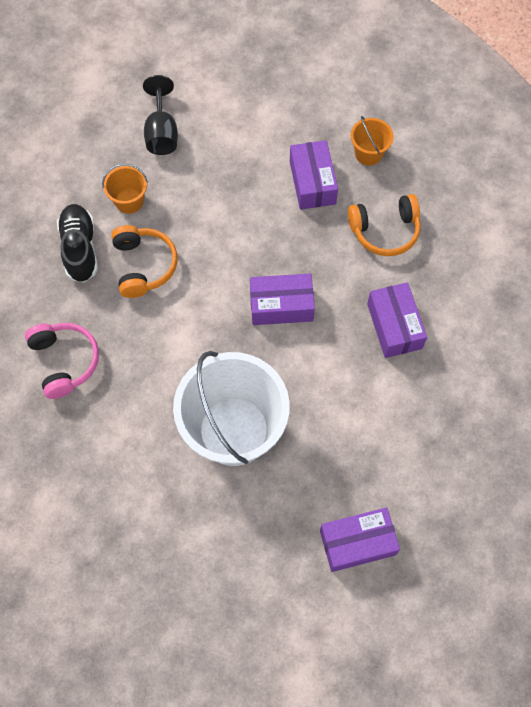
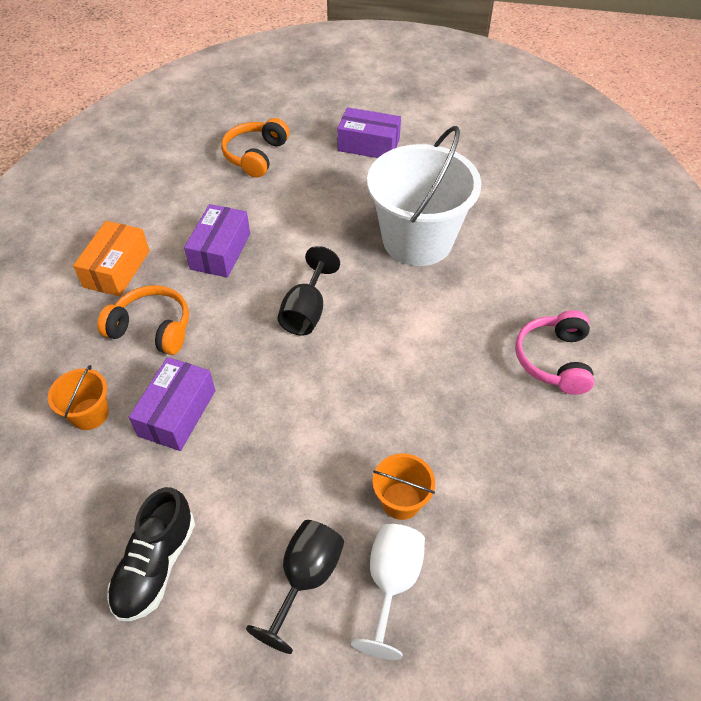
camera: 150 degrees left, 15 degrees down
(80, 248) = (490, 470): black shoe -> black shoe (156, 565)
(111, 154) = (392, 582): none -> white goblet
(144, 265) = (423, 414): orange headphones -> orange headphones (256, 155)
(281, 305) = (306, 311): purple box -> black goblet
(460, 265) = (116, 269): none -> orange box

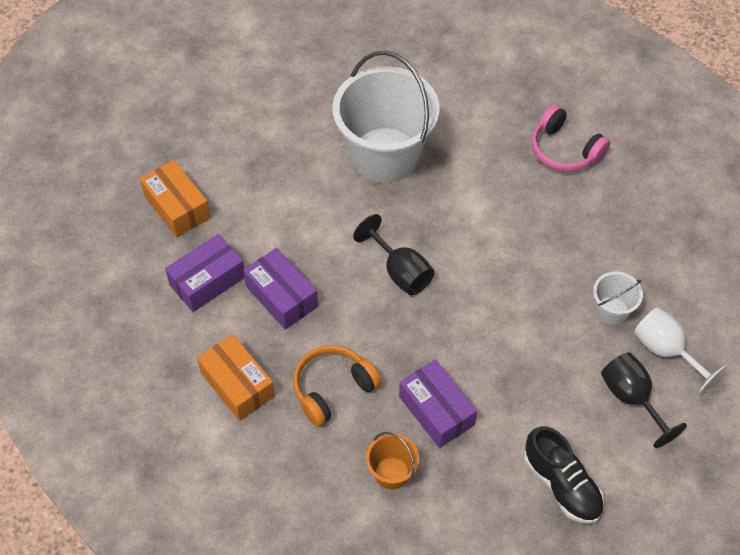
camera: 55 degrees left, 5 degrees up
(256, 155) = (177, 207): orange headphones -> orange box
(368, 145) = (240, 118): purple box -> purple box (207, 281)
(401, 501) = (612, 310): orange bucket -> white bucket

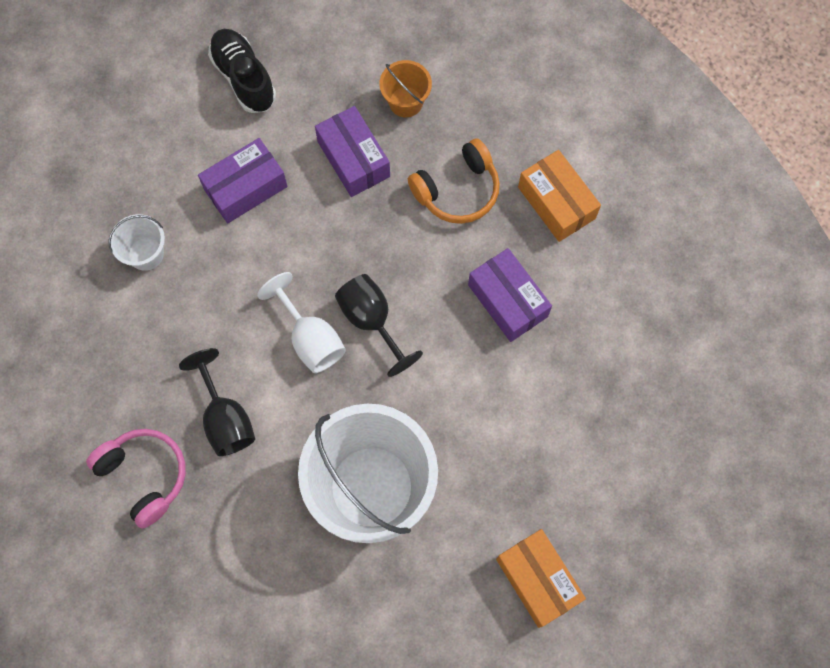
camera: 175 degrees left, 15 degrees up
(177, 207) = (631, 431): orange box -> orange box (537, 580)
(207, 281) = (591, 327): purple box -> purple box (245, 188)
(631, 398) = (152, 156): black goblet -> black goblet (225, 419)
(666, 351) = (101, 203): white goblet -> white goblet (310, 339)

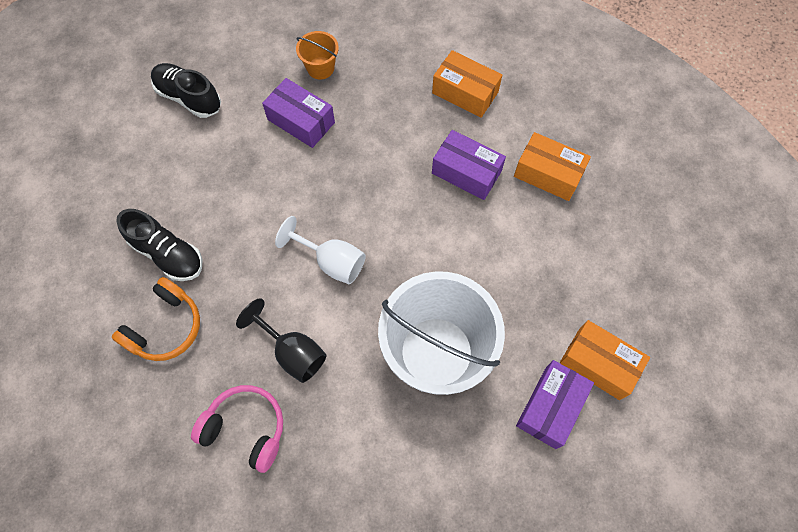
camera: 25 degrees left, 5 degrees down
(146, 254) = (168, 254): white bucket -> black shoe
(245, 188) = (227, 174): purple box -> purple box (550, 407)
(371, 320) = (372, 228): black goblet -> none
(457, 190) = (389, 112): orange headphones -> orange headphones (165, 327)
(599, 343) = (548, 174): none -> orange box

